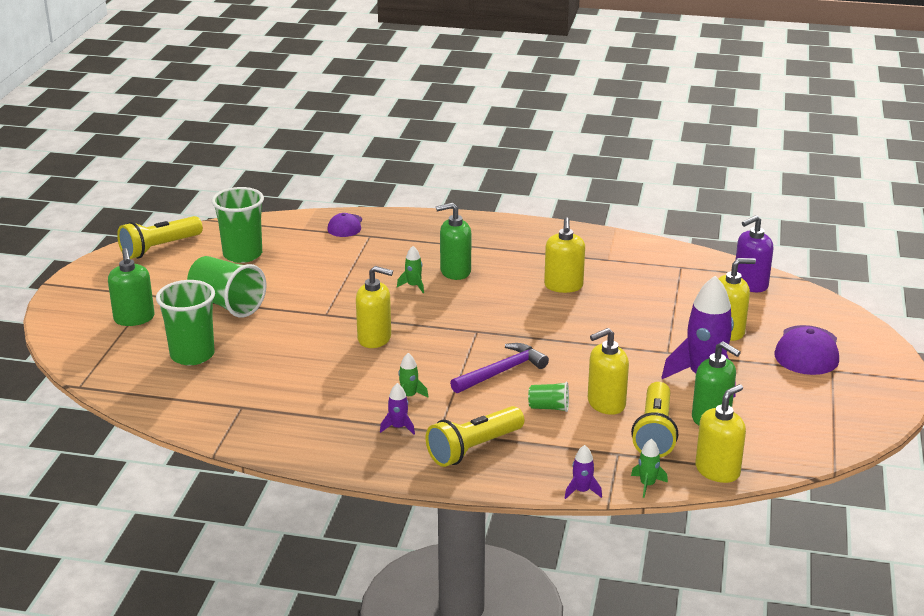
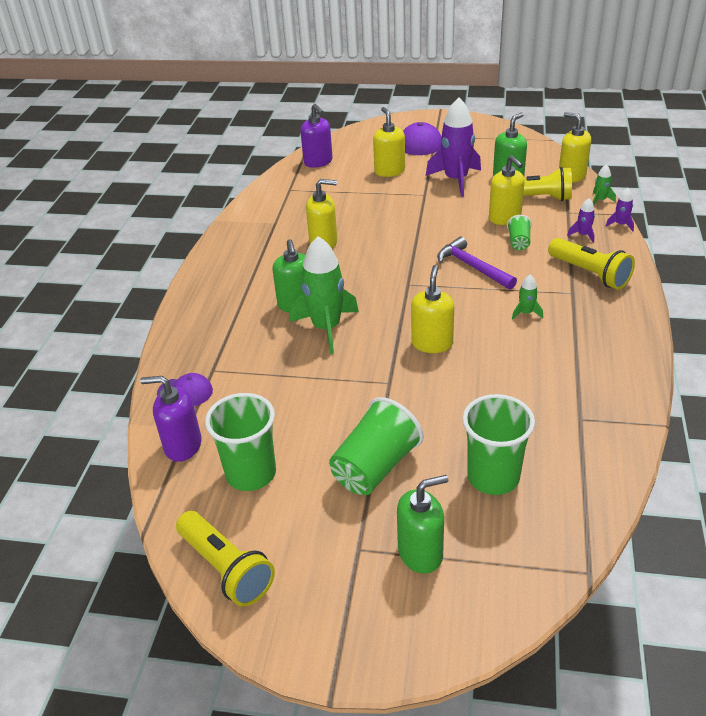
camera: 90 degrees left, 10 degrees up
(283, 228) = (182, 445): none -> purple soap dispenser
(398, 427) = (576, 314): purple rocket -> purple rocket (583, 235)
(413, 286) = (326, 328): green rocket -> green rocket, size x2.28

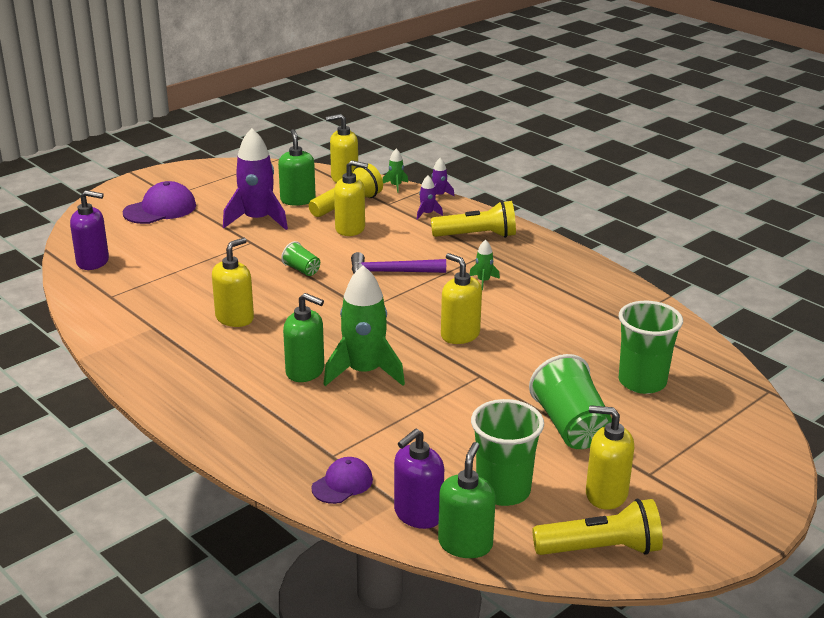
camera: 55 degrees left, 10 degrees down
(389, 171) = (182, 239): yellow soap dispenser -> yellow soap dispenser (606, 494)
(420, 553) = (683, 448): green soap dispenser -> green soap dispenser (465, 544)
(519, 242) = (392, 240): green cup -> green cup (302, 270)

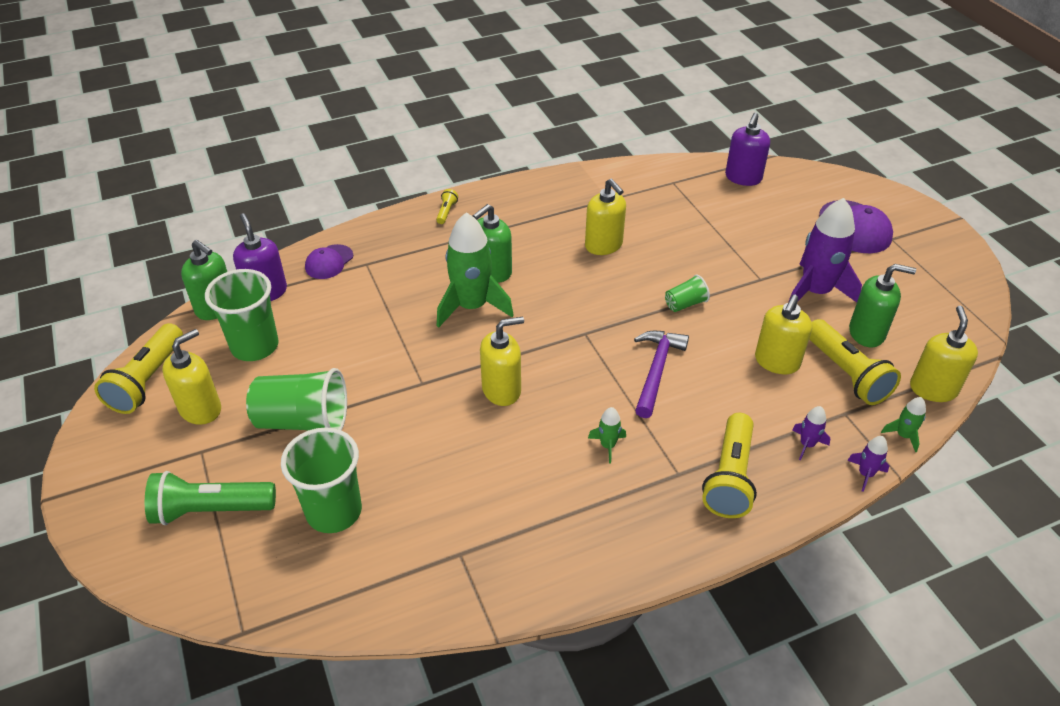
camera: 110 degrees right, 15 degrees up
(212, 424) = (446, 212): none -> yellow flashlight
(342, 484) = (329, 262): purple cap -> purple cap turned 60 degrees clockwise
(697, 444) = (211, 510): none -> green flashlight

